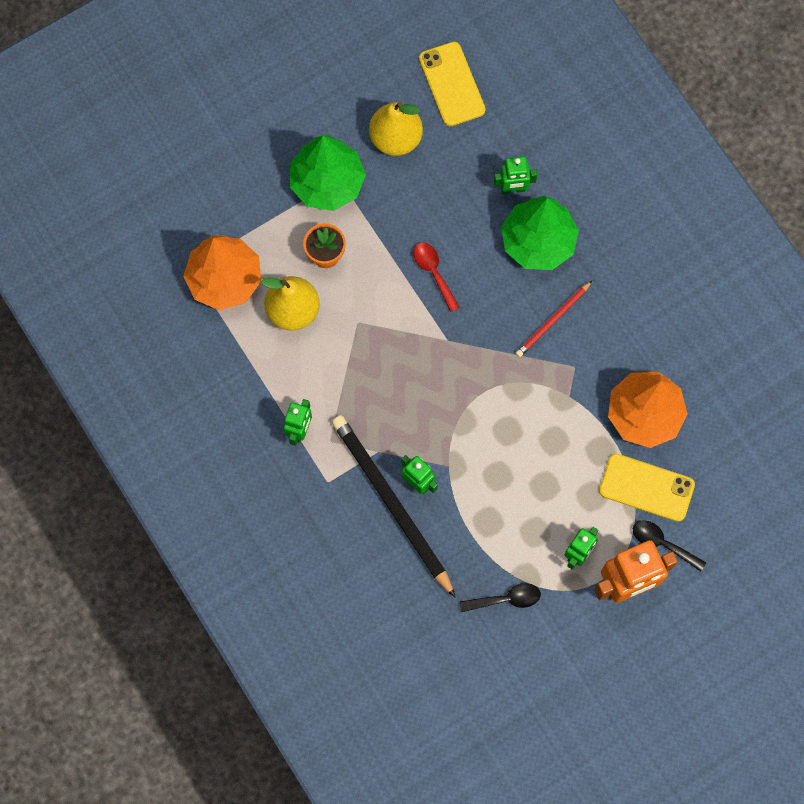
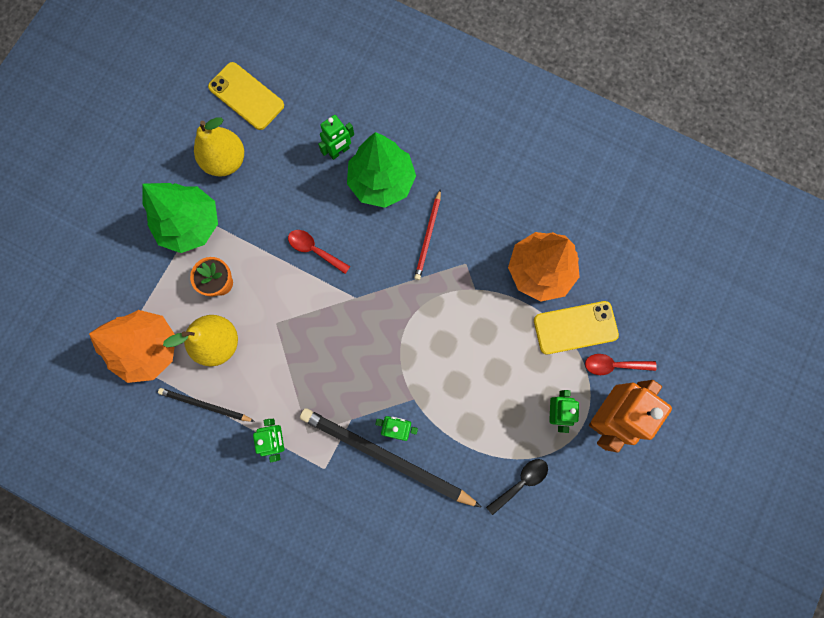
camera: 30 degrees left, 5 degrees up
(249, 361) = (205, 405): none -> black pencil
(662, 543) = (613, 365): black spoon -> red spoon

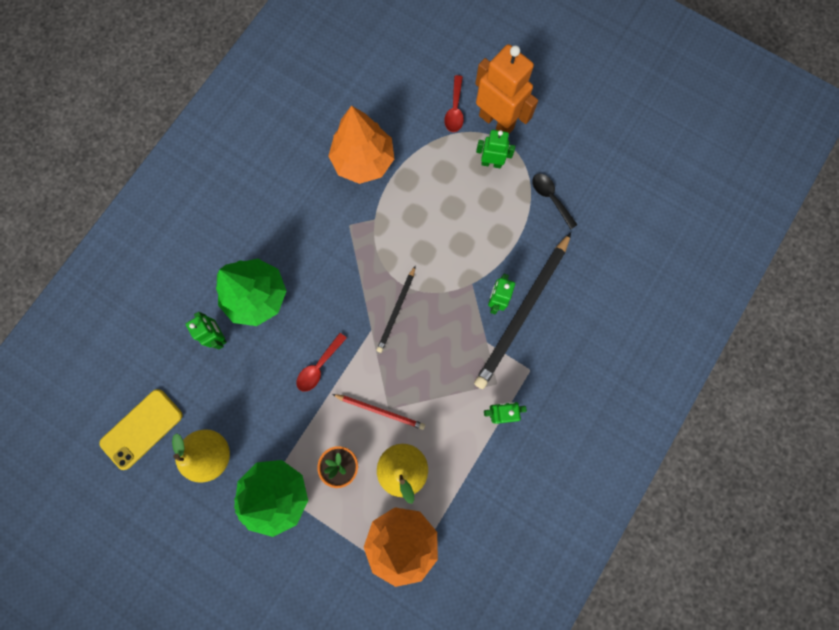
camera: 85 degrees left, 0 degrees up
(205, 405) = (463, 483): black pencil -> black pencil (396, 311)
(428, 236) = (318, 257): red pencil -> red pencil (380, 411)
(575, 327) = (418, 137): yellow phone -> none

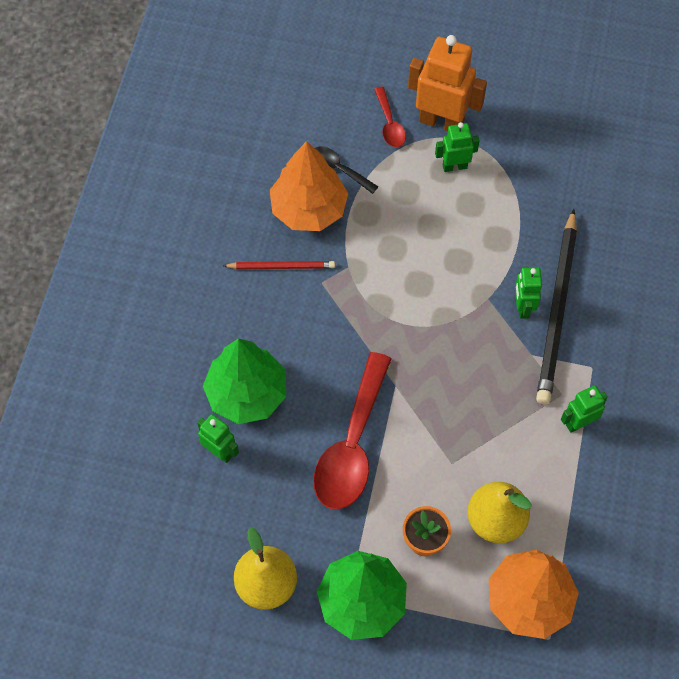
camera: 20 degrees left, 15 degrees down
(142, 429) = (171, 586): yellow phone -> none
(319, 366) = (352, 445): red spoon -> red spoon, size x2.06
(380, 411) = (443, 468): red pencil -> red pencil (281, 266)
(396, 311) = (415, 355): black pencil -> none
(550, 198) = (536, 182): black spoon -> black spoon (338, 169)

